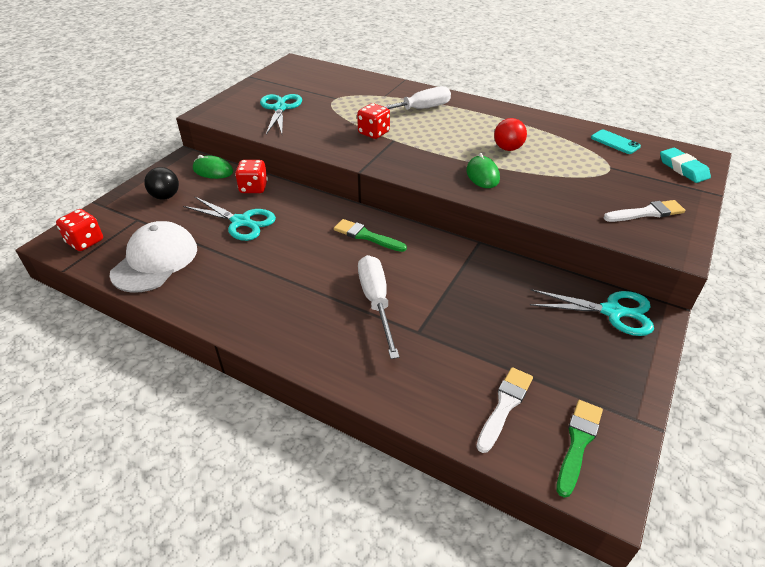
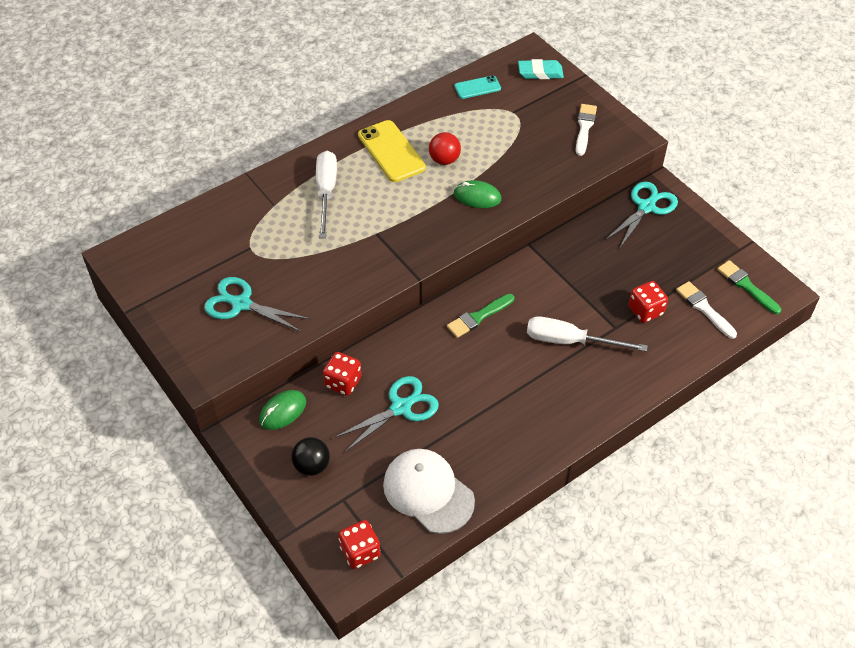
camera: 65 degrees left, 10 degrees up
(373, 133) = (352, 243): red dice -> red dice (645, 311)
(489, 124) = (391, 151): none -> yellow phone

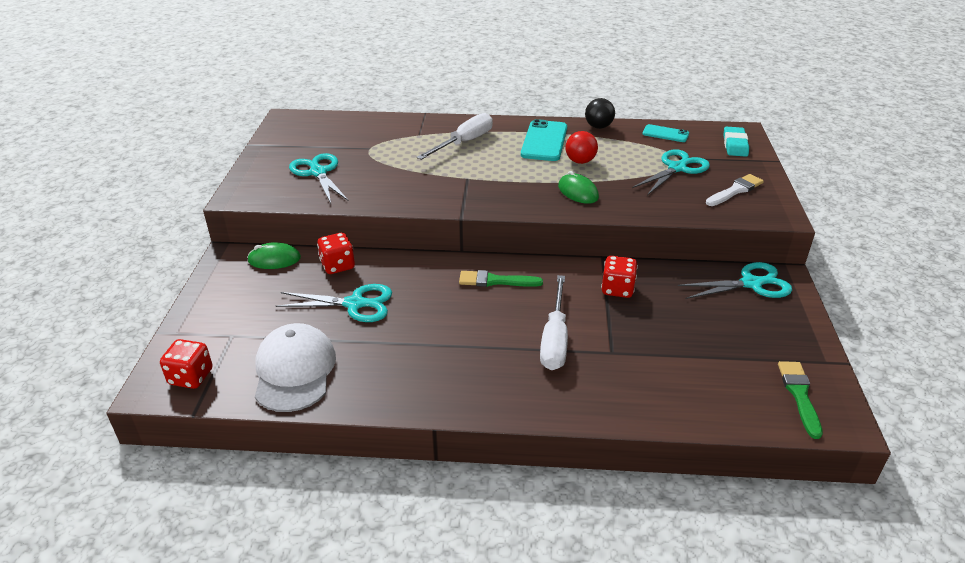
camera: 40 degrees right, 15 degrees down
(312, 466) = (243, 302): black ball -> black ball (598, 127)
(391, 151) = (544, 141): yellow phone -> turquoise phone
(523, 125) = (677, 168): none -> turquoise scissors
(540, 72) = (735, 145): turquoise eraser -> turquoise eraser turned 60 degrees clockwise
(570, 341) = (554, 339): white screwdriver -> white screwdriver turned 135 degrees counterclockwise
(645, 311) = (658, 356): red dice -> red dice (617, 289)
(704, 308) = (726, 387): white brush -> none

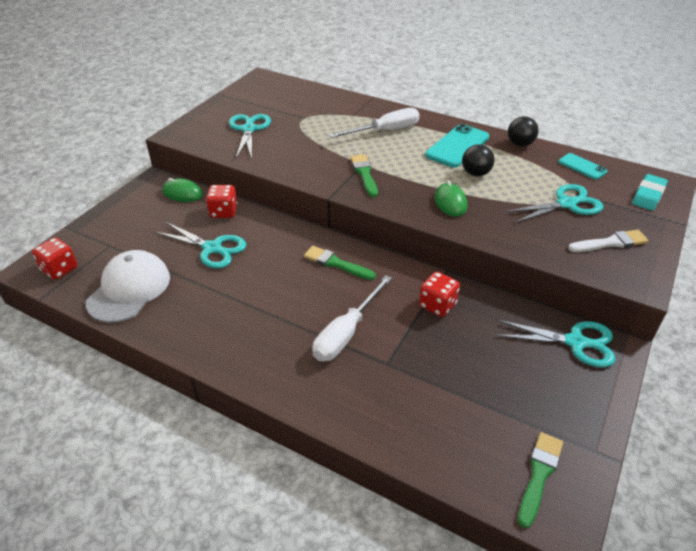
camera: 25 degrees right, 5 degrees up
(477, 186) = (364, 174): none -> green brush
(580, 161) = (475, 173): red ball -> black ball

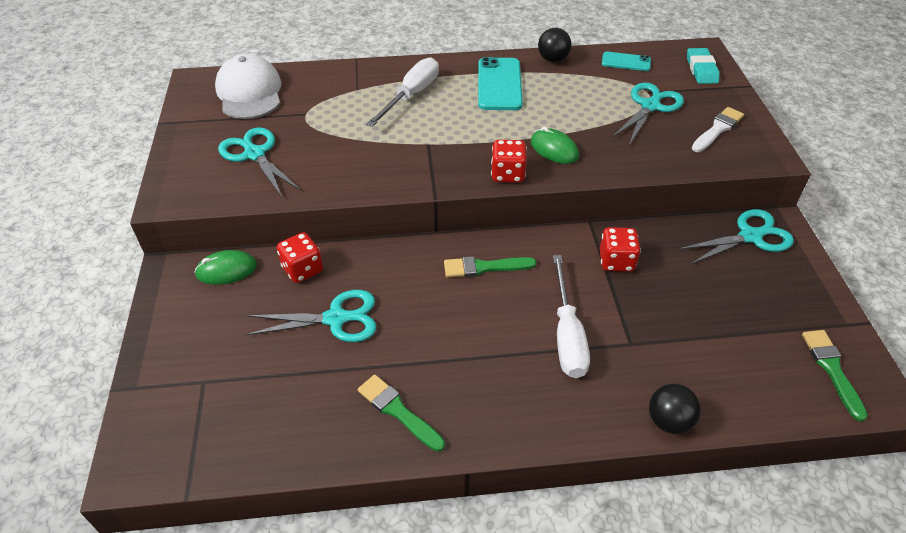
camera: 35 degrees left, 5 degrees up
(60, 269) = (170, 446): red dice -> red dice (507, 174)
(129, 289) = (290, 419): white cap -> white cap (249, 92)
(364, 174) = (442, 154): green brush -> green brush (398, 411)
(475, 173) = (545, 108): black ball -> black ball (669, 421)

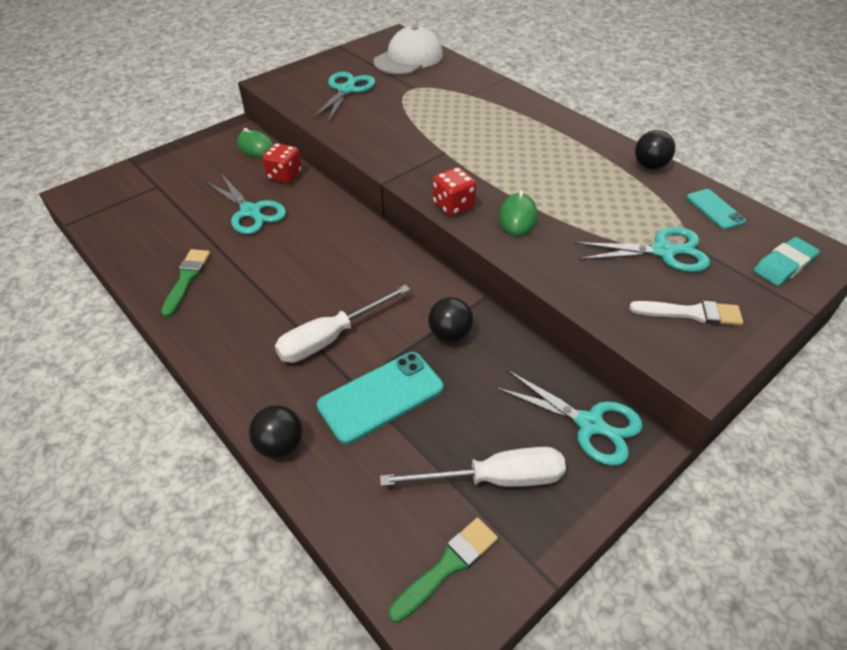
camera: 55 degrees right, 0 degrees up
(411, 95) = (494, 119): white screwdriver -> white screwdriver (494, 479)
(484, 267) = (366, 258): green brush -> none
(499, 84) = (569, 153): turquoise phone -> turquoise phone (381, 397)
(616, 261) = (450, 334): red dice -> black ball

